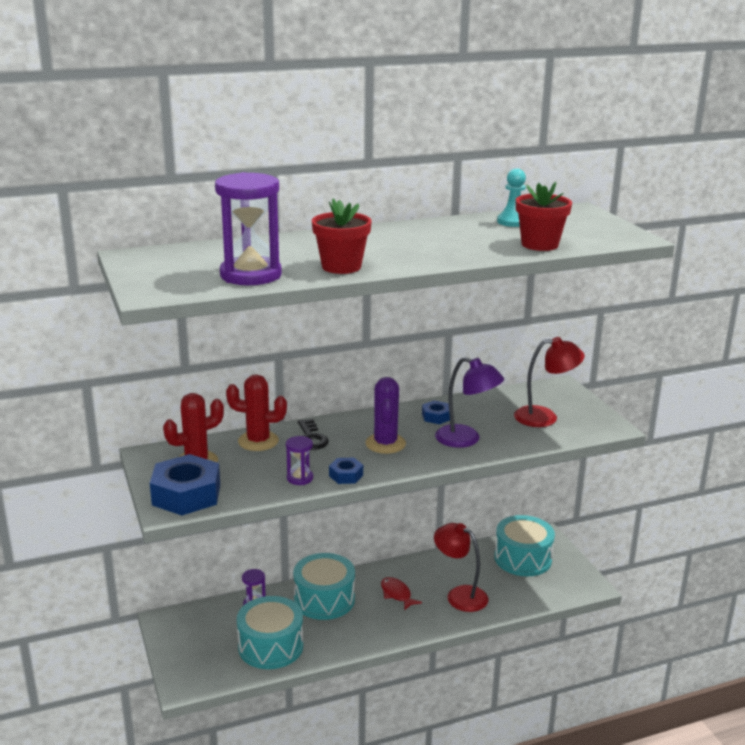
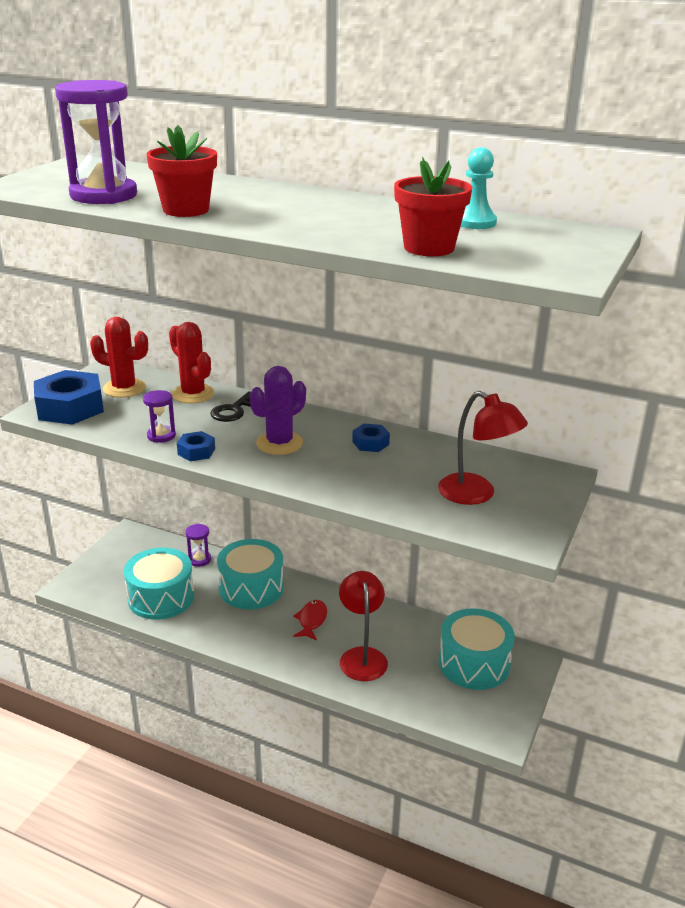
camera: 45 degrees right, 5 degrees up
(466, 439) = (355, 475): purple lamp -> none

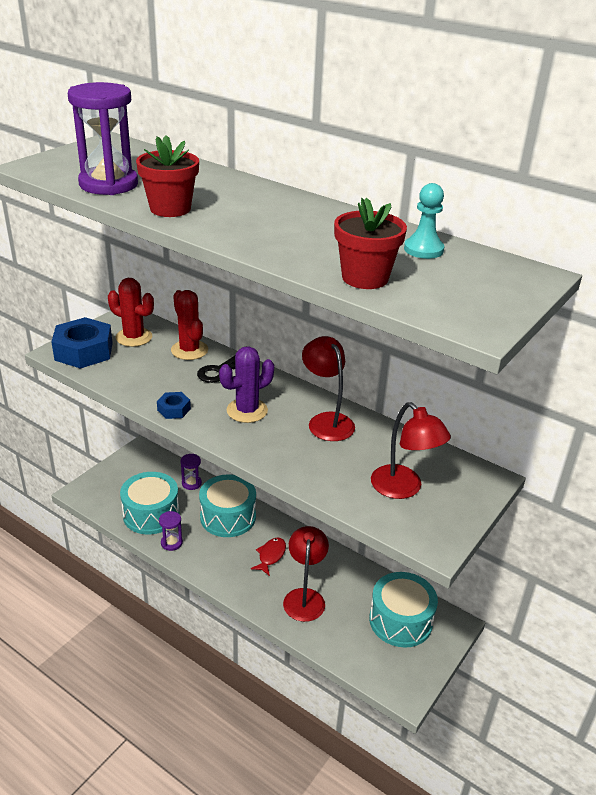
camera: 10 degrees right, 5 degrees up
(161, 436) = (149, 389): purple hourglass -> purple hourglass (171, 543)
(370, 443) = (326, 421): blue nut -> red lamp

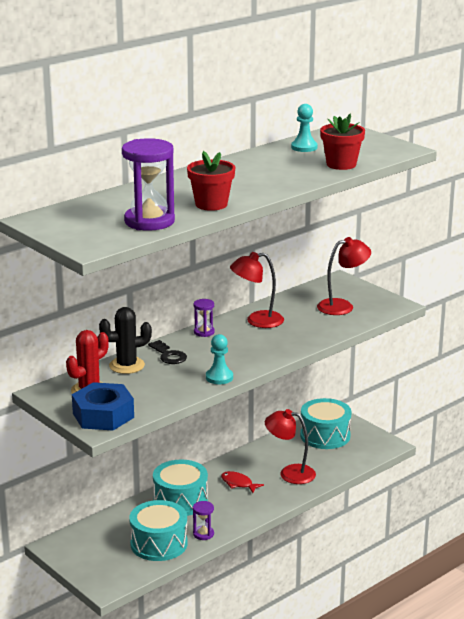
camera: 75 degrees left, 10 degrees down
(174, 409) = (219, 377): blue nut -> turquoise pawn
(189, 350) = (127, 365): red cactus -> black cactus
(191, 483) = (123, 517): purple hourglass -> purple hourglass (204, 332)
(247, 411) = (232, 348): purple cactus -> none

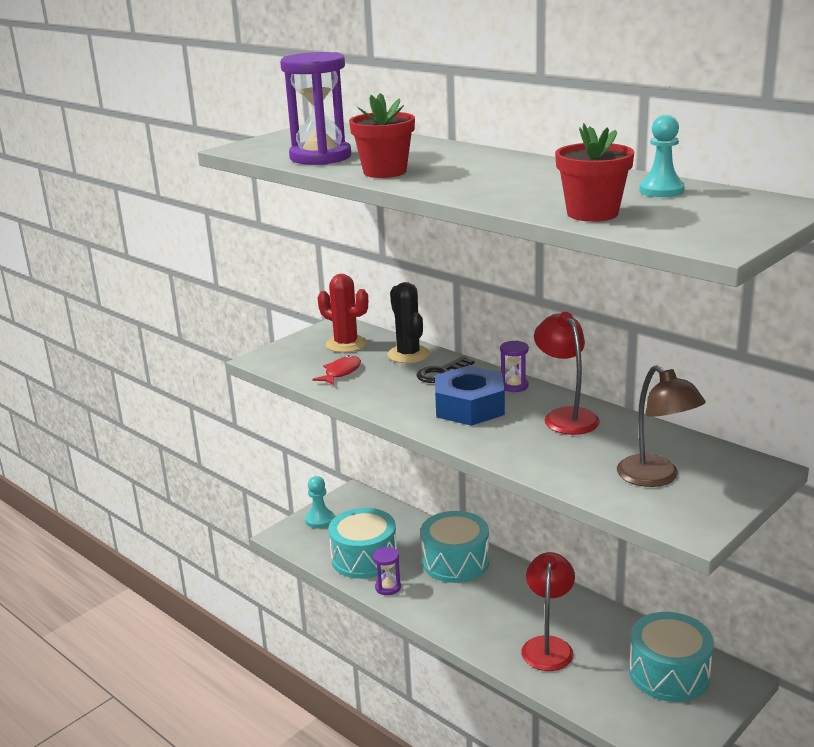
camera: 85 degrees right, 0 degrees up
(103, 415) = (290, 358): blue nut -> blue nut (469, 407)
(219, 377) = (389, 408): turquoise pawn -> turquoise pawn (319, 520)
(238, 483) = (507, 602): red fish -> red fish (341, 372)
(342, 306) = (656, 477): red lamp -> brown lamp

